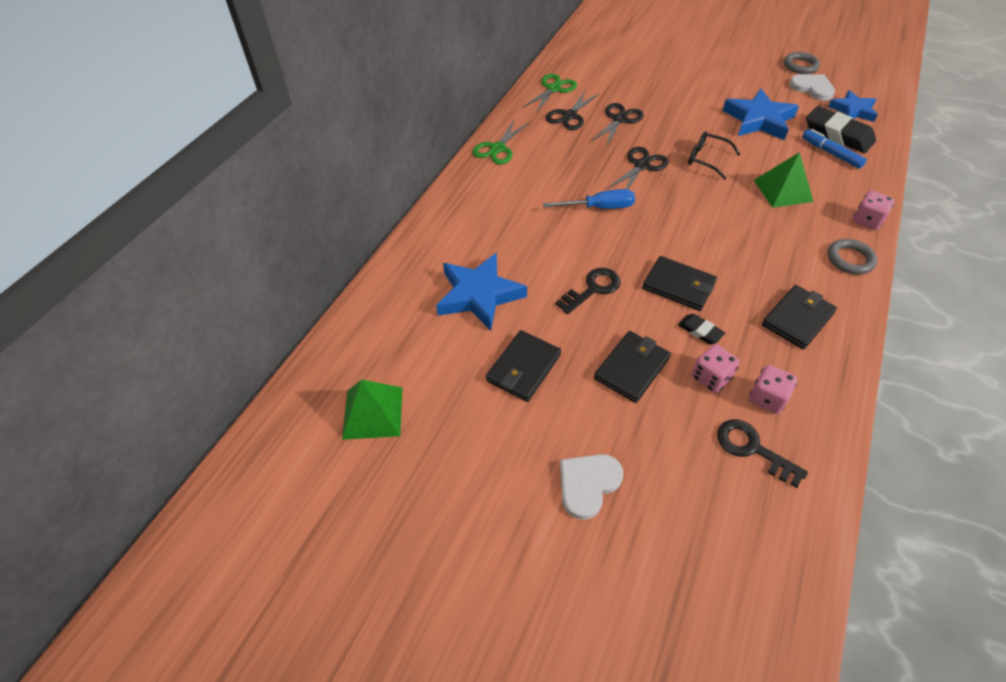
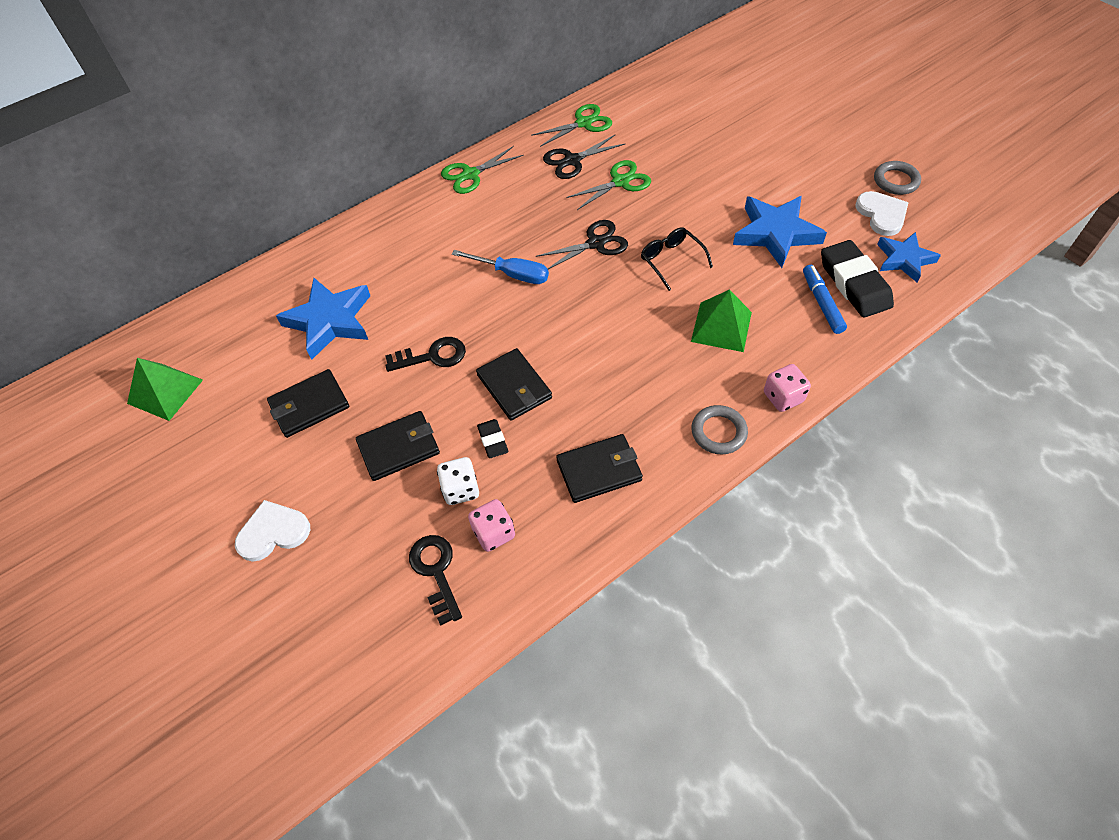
camera: 30 degrees right, 5 degrees up
(619, 120) = (620, 182): black scissors -> green scissors
(711, 378) = (461, 489): pink dice -> white dice

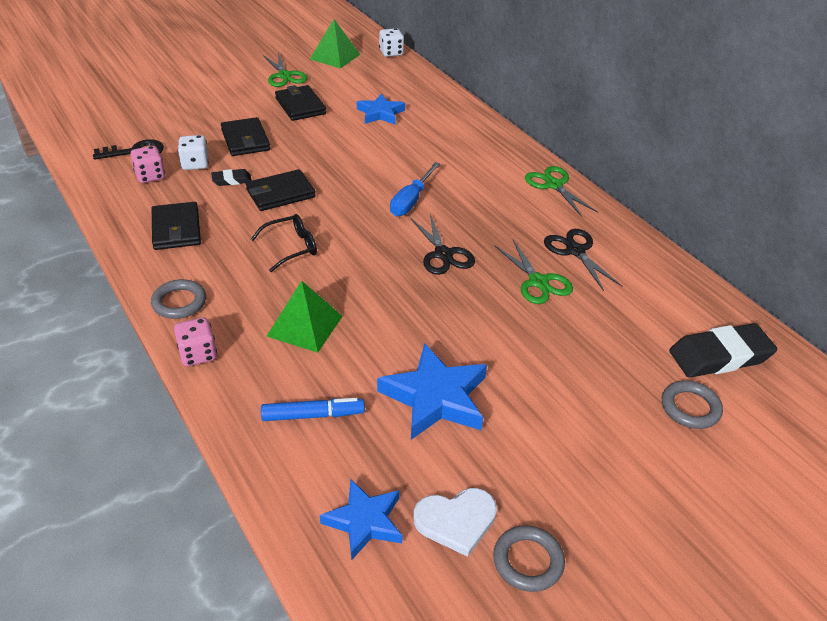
camera: 90 degrees right, 15 degrees down
(162, 330) = (391, 53): none -> white dice
(273, 532) = (202, 95): white heart -> none
(330, 321) = (380, 113): blue star -> blue star, size x0.65
(432, 356) = (328, 156): black key -> none
(583, 123) = (643, 265): green scissors -> green scissors (284, 76)
(672, 261) = (407, 304): black glasses -> black glasses (291, 248)
(737, 108) = (690, 408): none -> grey ring
(854, 283) = (336, 454): black eraser -> black eraser (720, 356)

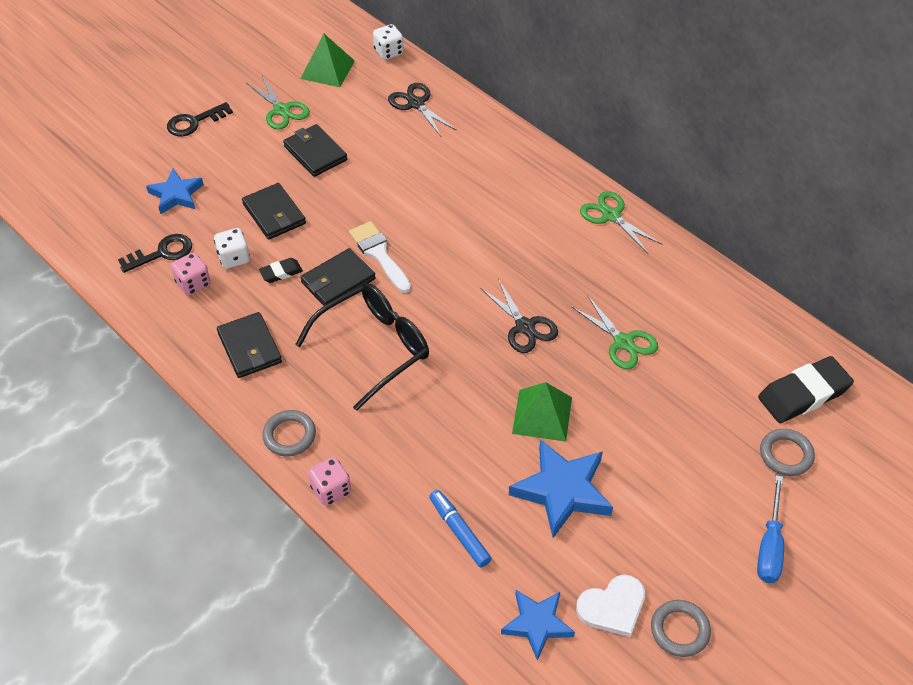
camera: 10 degrees left, 10 degrees up
(208, 73) = (194, 122): none -> black key
(291, 248) = (373, 348): black glasses -> black glasses, size x1.81
(305, 326) = (419, 438): green pyramid -> green pyramid (542, 415)
(313, 415) = (459, 532): blue marker -> blue marker turned 105 degrees counterclockwise
(326, 181) = (379, 254): none -> white brush
(380, 113) = (405, 148): blue star -> blue star (176, 195)
(411, 201) = (474, 264): blue screwdriver -> blue screwdriver (770, 546)
(575, 251) = (650, 297): black scissors -> black scissors (416, 104)

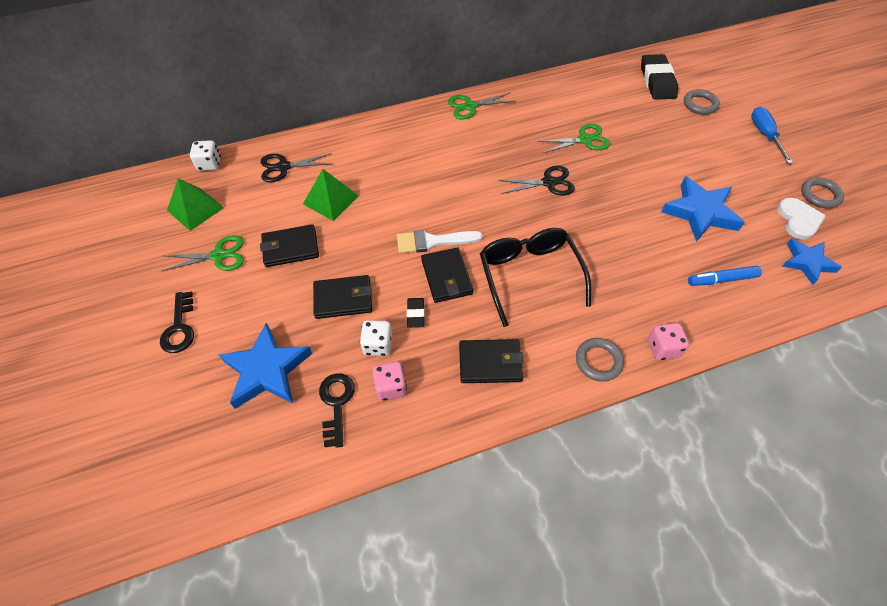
camera: 65 degrees left, 5 degrees up
(176, 195) = (267, 370): blue star -> blue star, size x1.54
(542, 415) = (632, 200): green pyramid -> green pyramid (331, 199)
(770, 546) = (764, 135): blue screwdriver -> blue screwdriver turned 135 degrees counterclockwise

